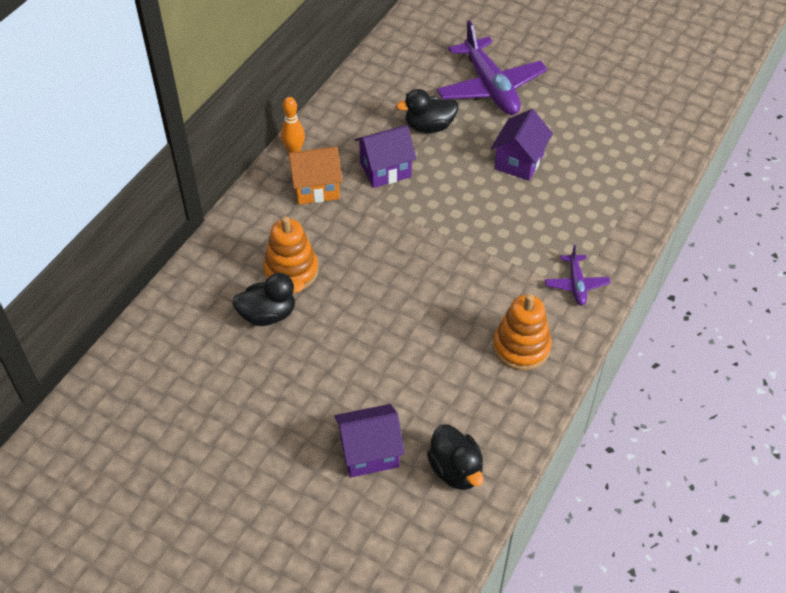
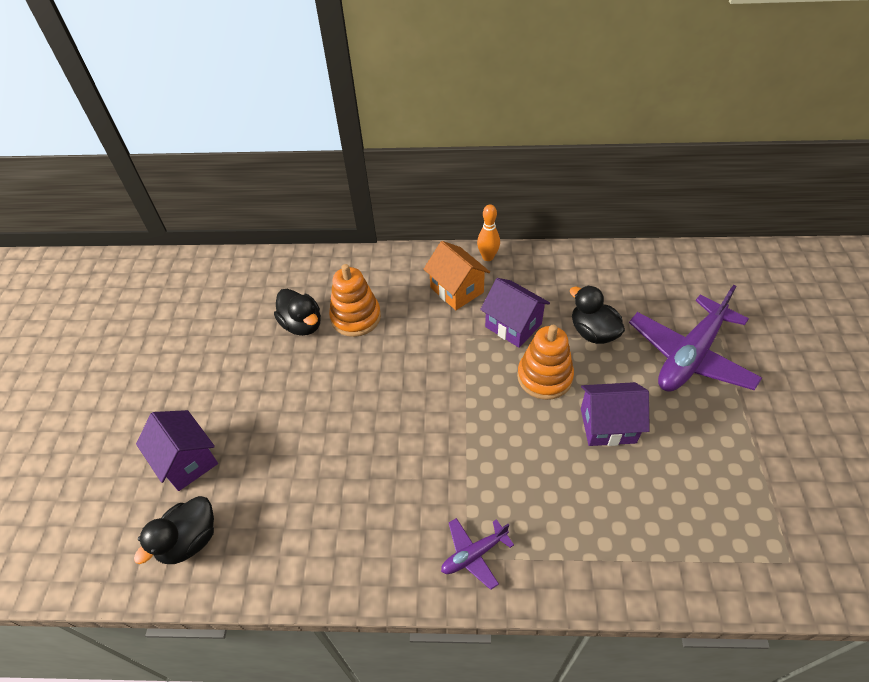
camera: 65 degrees right, 0 degrees up
(521, 347) = (361, 535): orange stacking toy -> orange stacking toy (544, 377)

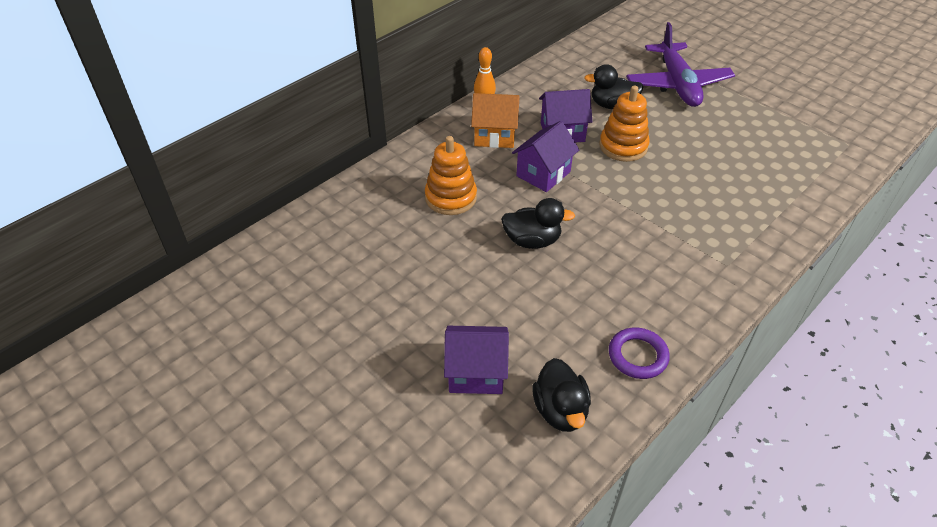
camera: 50 degrees left, 5 degrees down
(290, 557) = (637, 356): none -> purple ring
(302, 325) = (417, 230): black duck -> black duck (532, 241)
(474, 554) = (728, 260): purple plane -> none
(608, 425) = (691, 146): purple house -> purple house (543, 174)

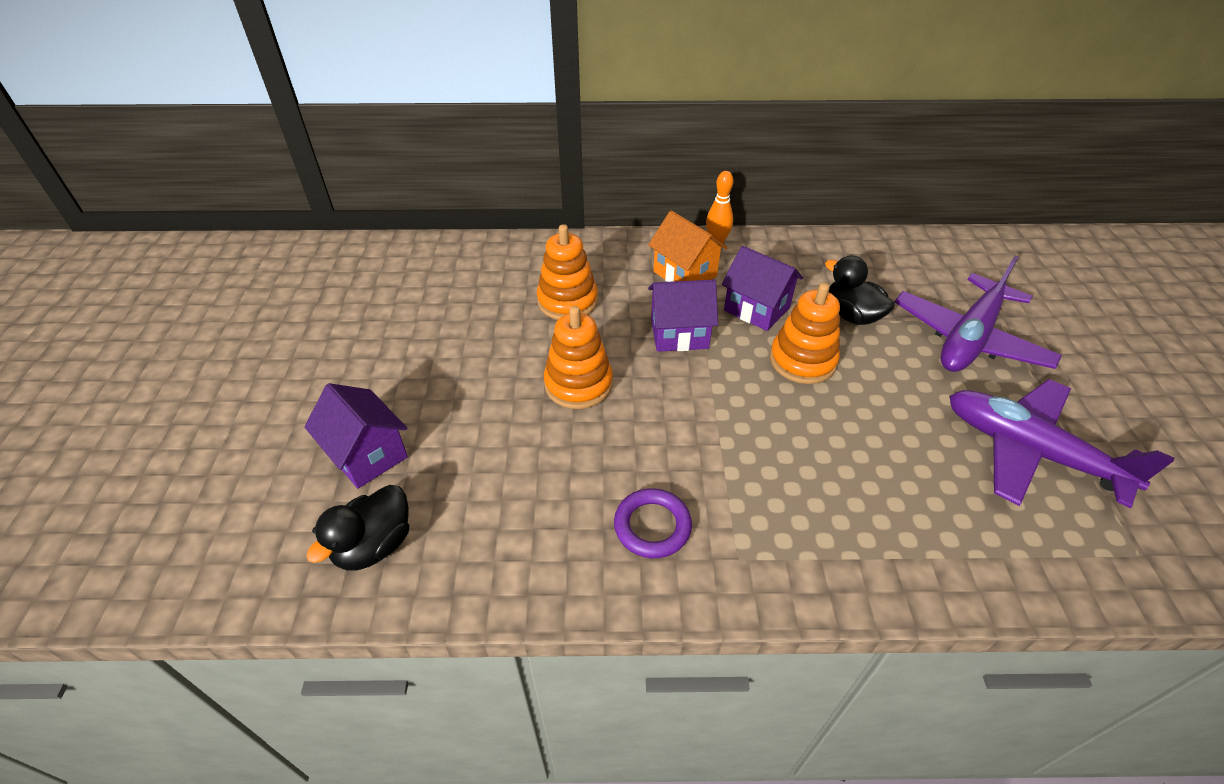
camera: 45 degrees right, 0 degrees up
(532, 241) = (578, 384): black duck -> orange stacking toy
(637, 356) = (508, 562): purple ring -> purple ring (652, 526)
(765, 126) = (1029, 451): none -> purple plane

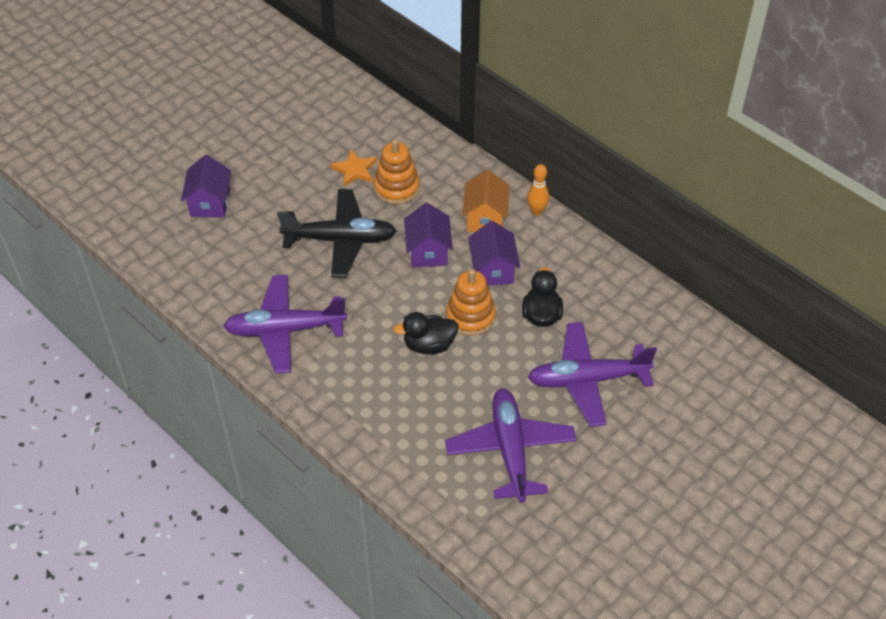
camera: 45 degrees right, 5 degrees up
(374, 545) = (171, 247): black duck -> black duck (429, 345)
(502, 312) = (355, 170): none -> orange star
(578, 384) = (340, 240): orange stacking toy -> black plane
(652, 526) = (285, 330): purple ring -> purple plane
(679, 334) = (428, 251): purple house -> purple house turned 45 degrees clockwise

